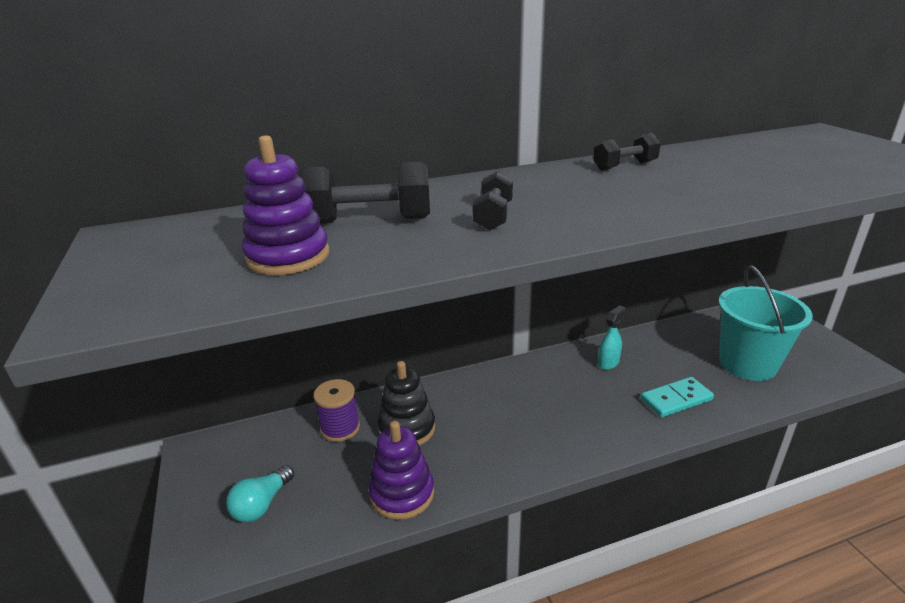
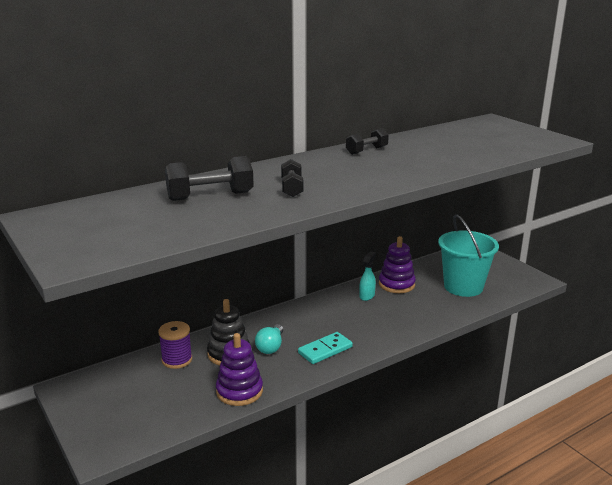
camera: 15 degrees left, 5 degrees down
(262, 504) = (137, 411): turquoise light bulb -> turquoise light bulb (271, 347)
(288, 256) = (171, 221): purple stacking toy -> purple stacking toy (396, 284)
(676, 399) = (417, 314): turquoise domino -> turquoise domino (325, 350)

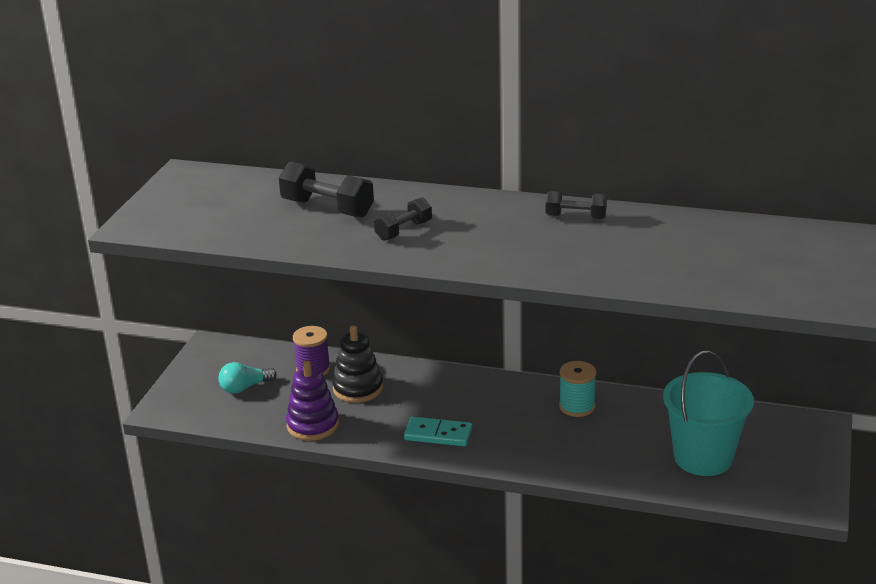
camera: 50 degrees right, 5 degrees up
(271, 347) = (400, 403): turquoise light bulb -> turquoise light bulb (245, 388)
(367, 296) = (577, 406): turquoise spray bottle -> turquoise spool
(396, 284) = (633, 412): purple stacking toy -> none

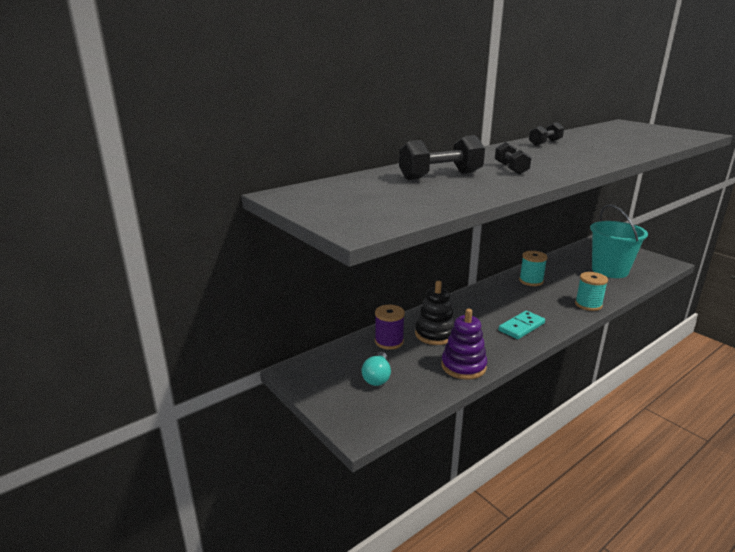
camera: 55 degrees left, 5 degrees down
(558, 465) = (588, 305): none -> turquoise spool

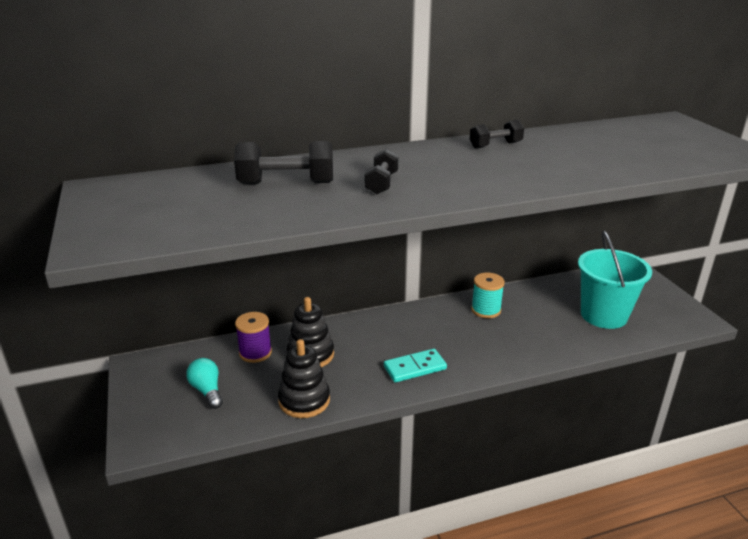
camera: 20 degrees right, 5 degrees up
(377, 377) = (207, 391): turquoise light bulb -> turquoise light bulb turned 120 degrees clockwise
(463, 366) = (304, 400): purple stacking toy -> black stacking toy
(588, 305) = (525, 357): turquoise spool -> none

